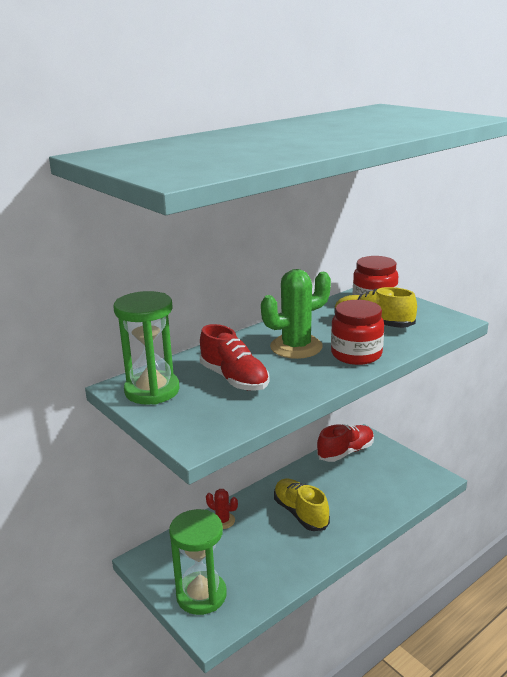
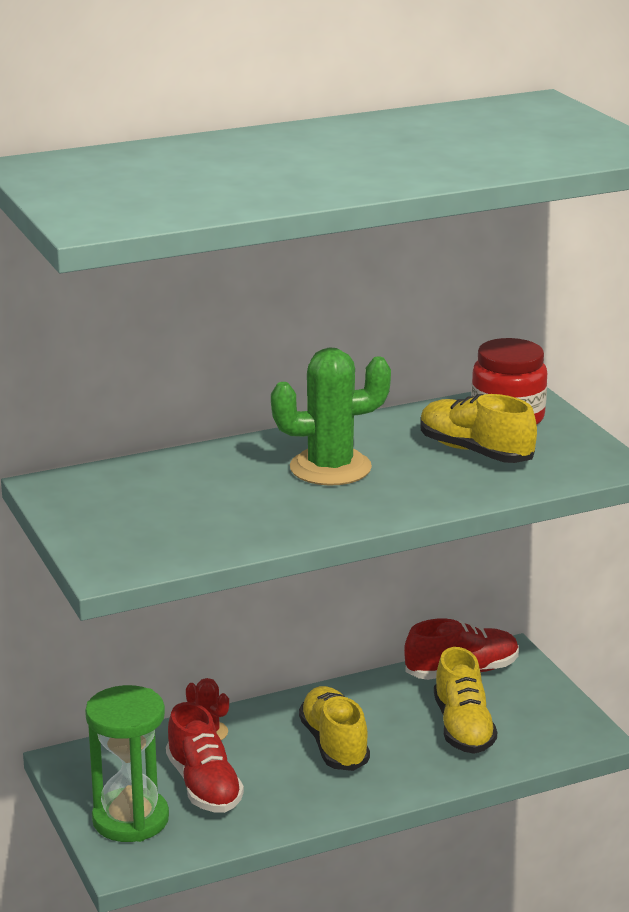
camera: 15 degrees right, 0 degrees up
(152, 390) = (87, 497): green hourglass -> none
(234, 379) = (209, 499): red shoe -> red shoe (204, 786)
(356, 354) = (411, 492): red jar -> none
(366, 487) = (463, 728): none -> yellow shoe

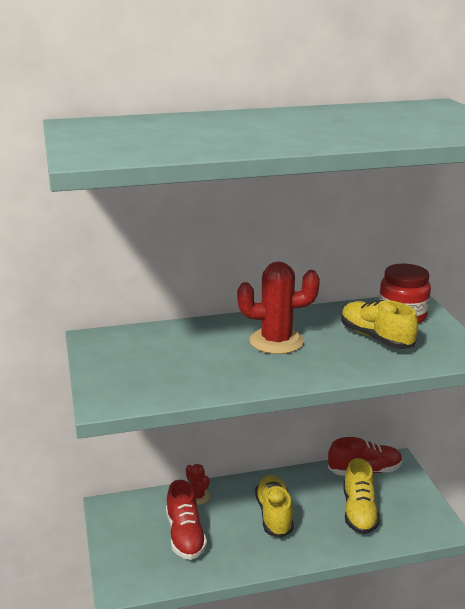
camera: 10 degrees right, 0 degrees up
(130, 819) = (133, 555): green hourglass -> none
(330, 468) = (276, 341): green cactus -> red cactus

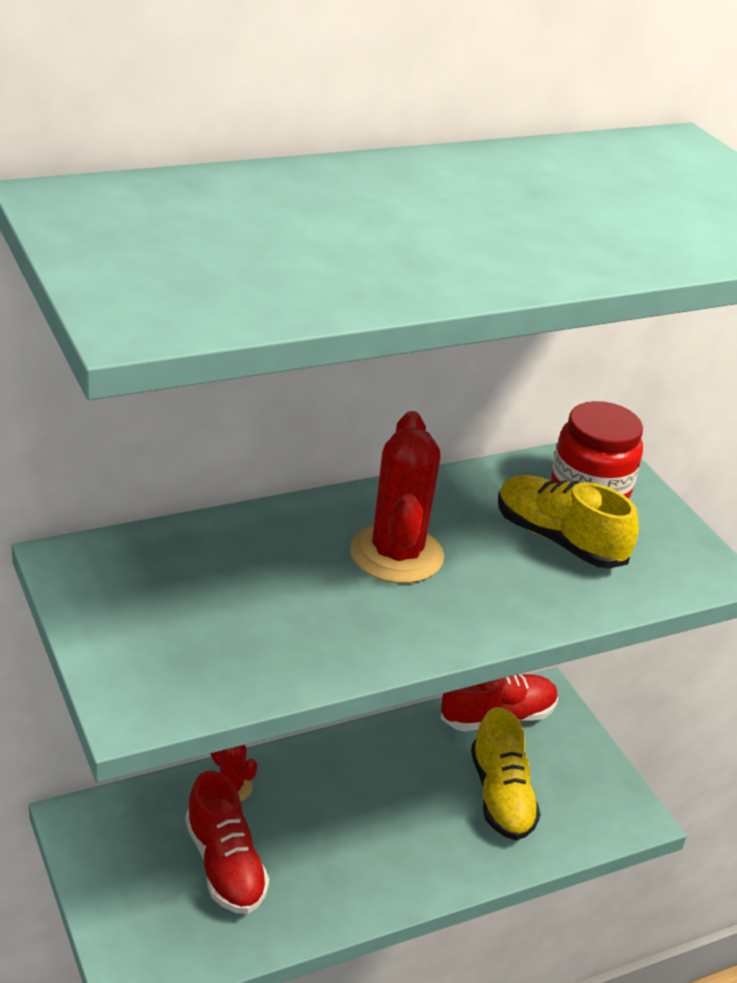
camera: 15 degrees left, 10 degrees up
(274, 515) = (365, 812): yellow shoe -> none
(276, 341) = (396, 554): red cactus -> red cactus turned 75 degrees counterclockwise

